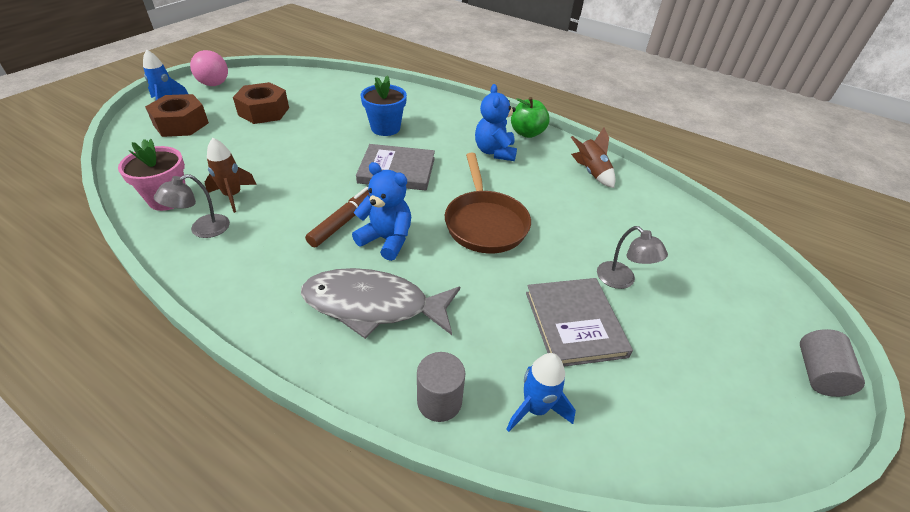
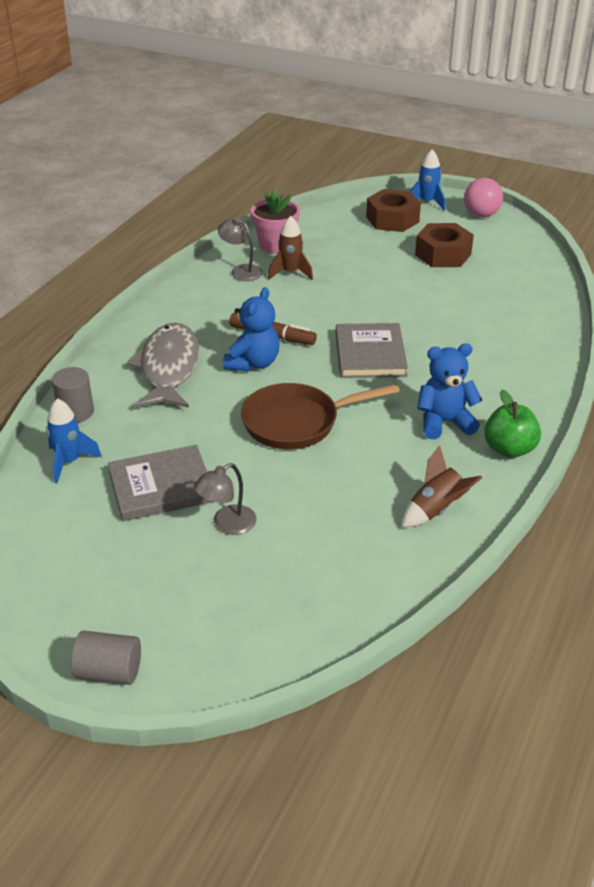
camera: 85 degrees right, 5 degrees down
(385, 128) = (454, 335): blue flower pot -> none

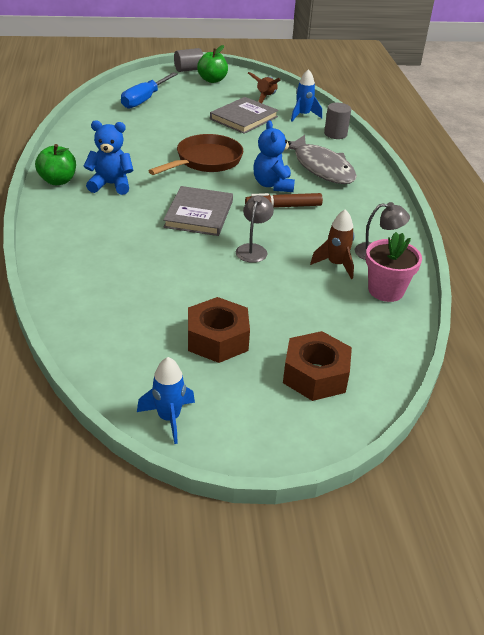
camera: 145 degrees right, 0 degrees up
(102, 613) = (212, 80): none -> green apple
(227, 524) = (193, 113): grey lamp -> grey lamp (253, 249)
(277, 592) = (145, 100): none -> blue screwdriver
(370, 354) = (199, 214): grey book -> grey book turned 45 degrees clockwise
(427, 202) = (303, 427): blue rocket -> blue rocket (169, 418)
(436, 510) = (88, 142): brown rocket -> brown rocket (266, 97)
(444, 422) = (111, 185): blue teddy bear -> blue teddy bear turned 135 degrees counterclockwise
(481, 215) = (218, 430): pink ball -> none

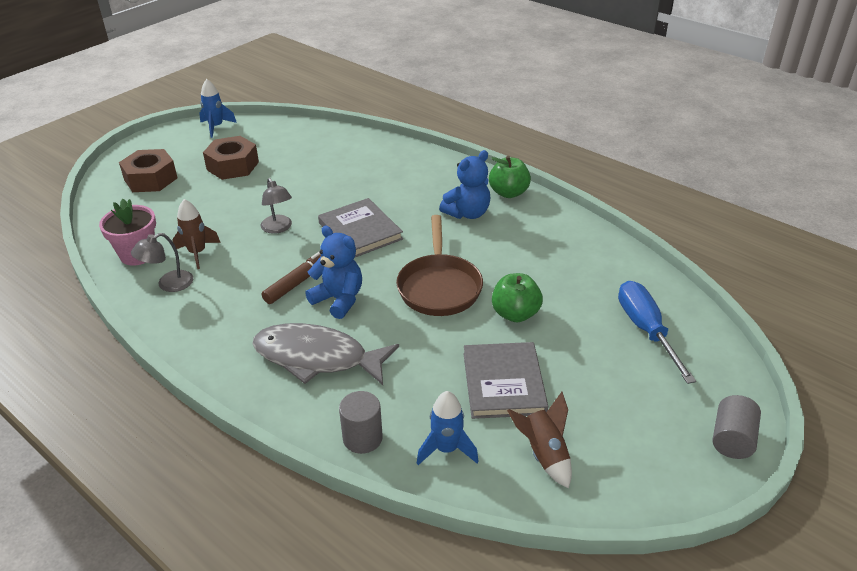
camera: 140 degrees right, 0 degrees up
(212, 80) = (664, 439): green apple -> green apple (515, 314)

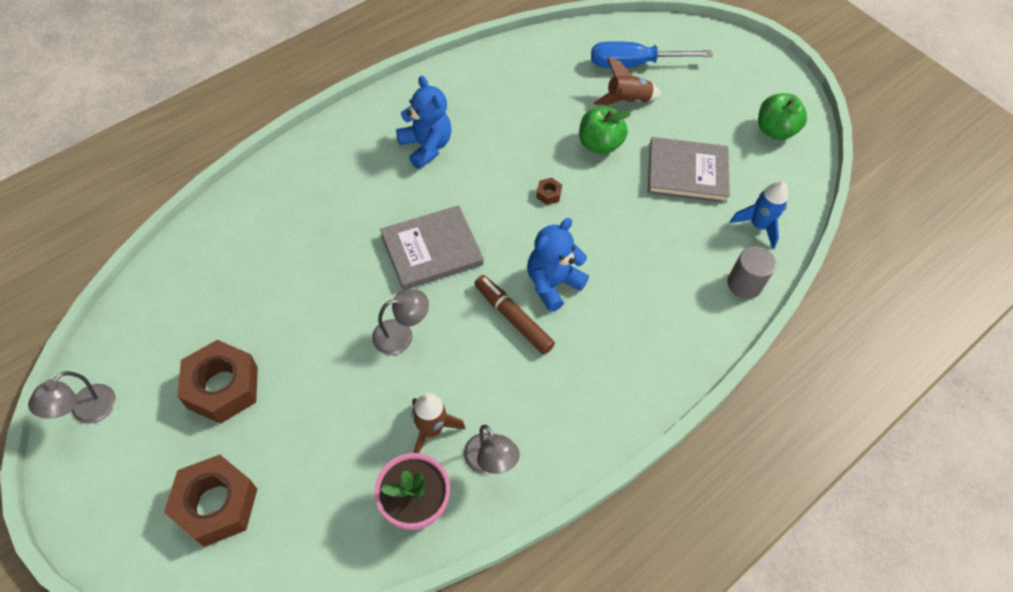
camera: 85 degrees left, 20 degrees up
(216, 127) = (86, 411): blue rocket -> grey lamp
(317, 357) = (639, 311): grey fish -> none
(439, 287) = (548, 194): brown pan -> brown nut
(508, 193) = (397, 104): green apple -> green apple (775, 130)
(544, 454) = (765, 165): brown rocket -> brown rocket (627, 101)
(732, 439) = (754, 55): grey cylinder -> none

